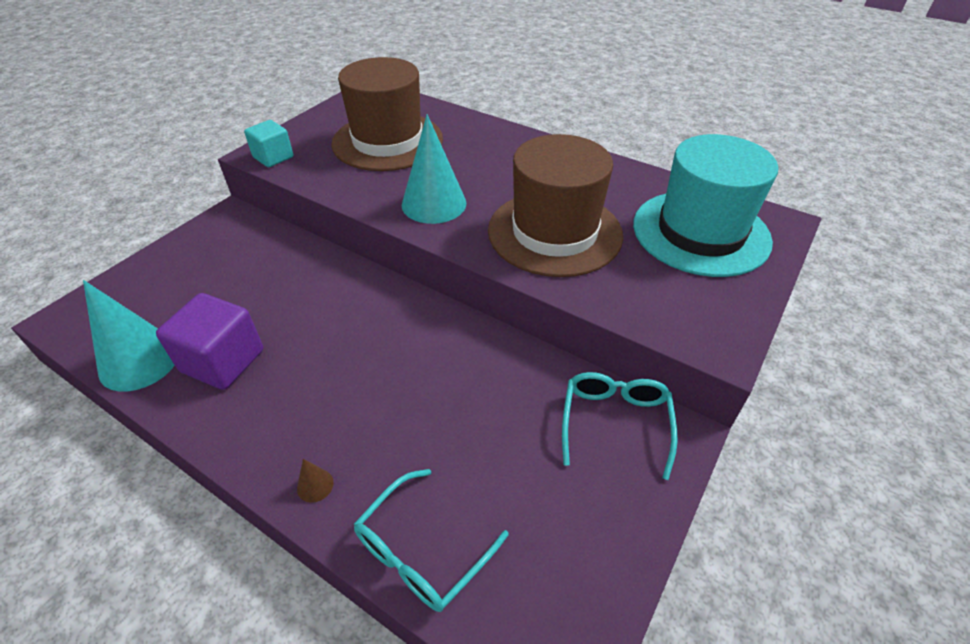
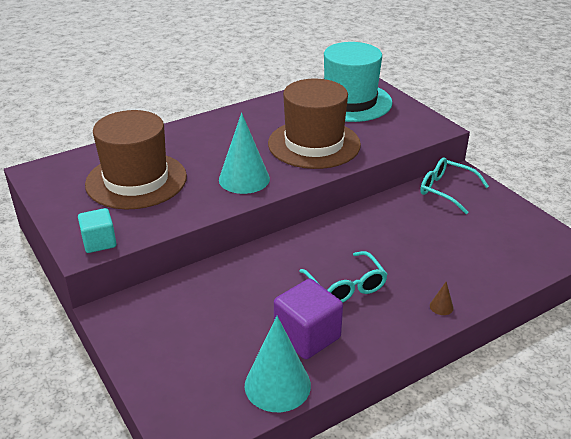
camera: 65 degrees left, 10 degrees down
(422, 551) = (499, 275): turquoise glasses -> turquoise glasses (346, 286)

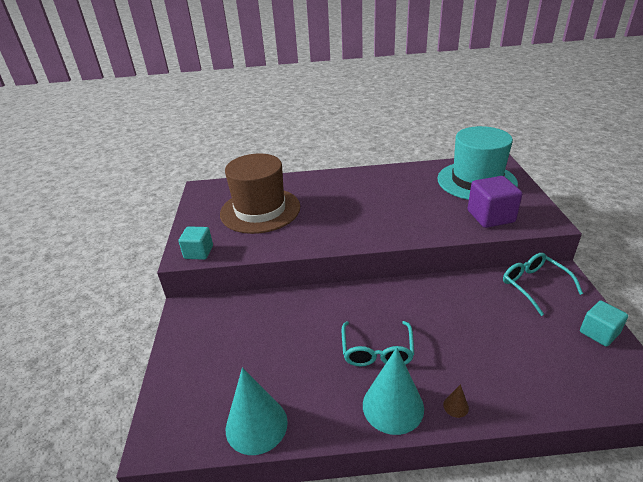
camera: 30 degrees right, 0 degrees up
(244, 179) = (339, 229): turquoise cone -> turquoise cone (393, 406)
(307, 336) = (312, 387): purple cube -> purple cube (490, 216)
(314, 144) = (418, 212): brown hat -> none
(516, 215) = (599, 333): none -> turquoise cube

